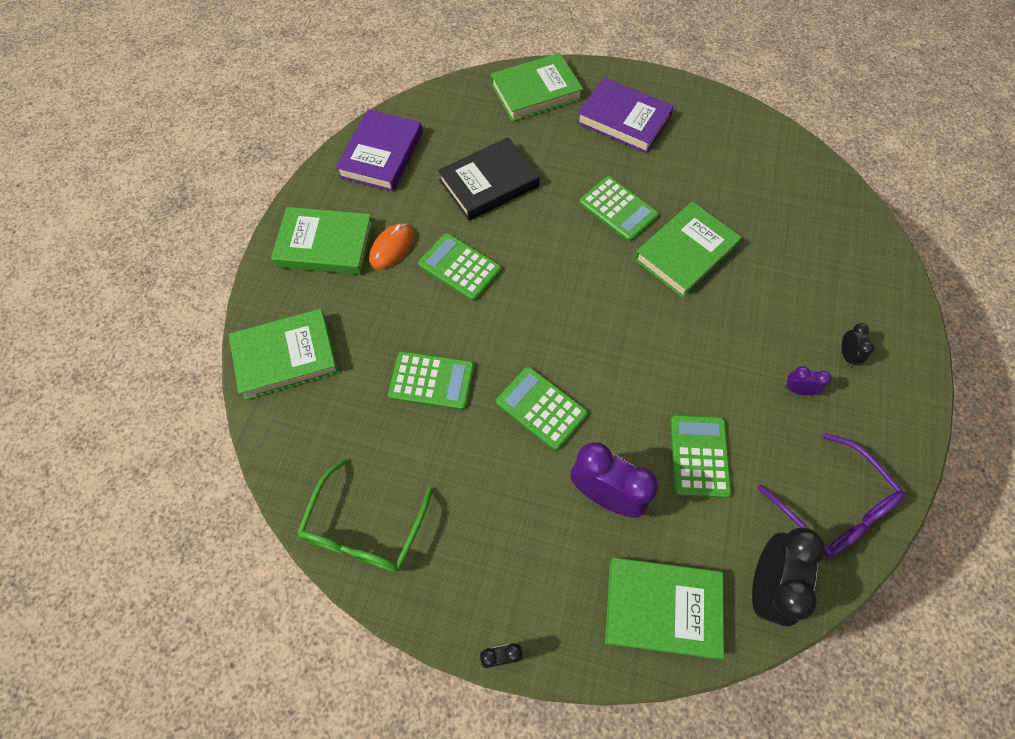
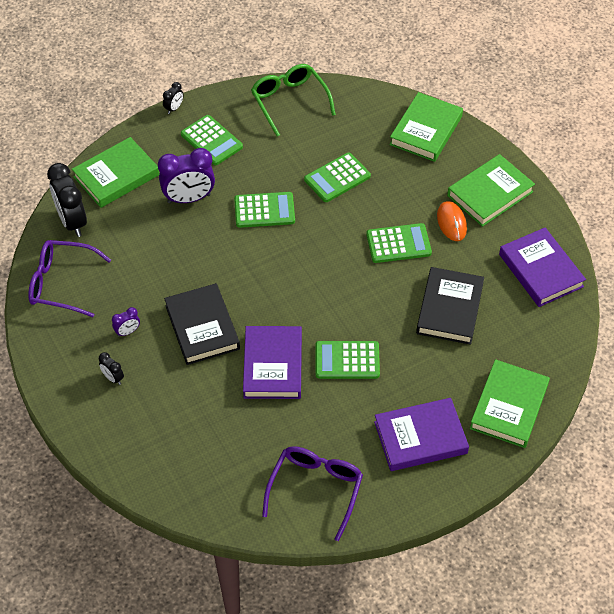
camera: 135 degrees right, 10 degrees down
(685, 252) = (273, 365): green book -> purple book
(699, 456) = (156, 253): green calculator -> green calculator (211, 141)
(718, 336) = (202, 327): none -> black book
(740, 144) = (315, 490): none -> purple glasses

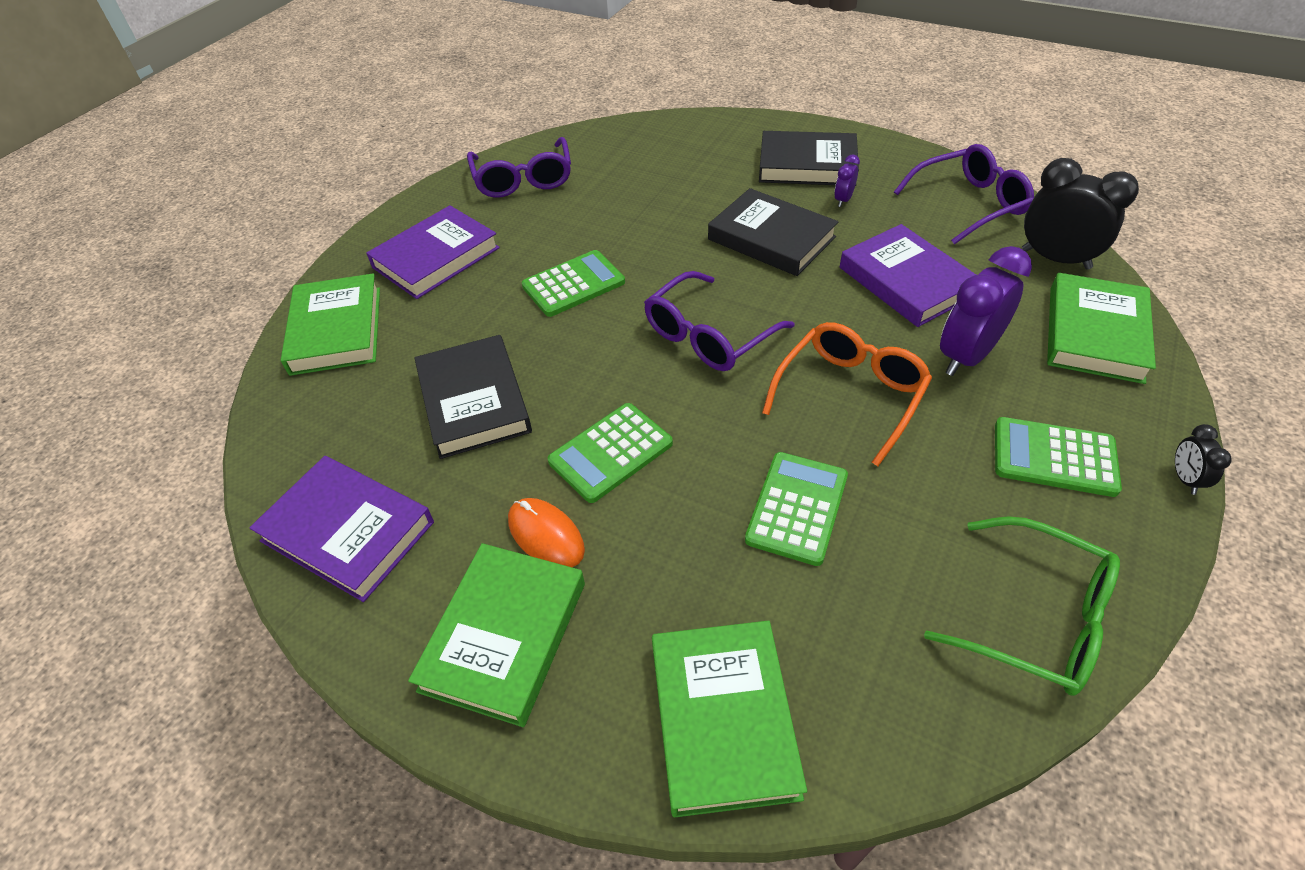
camera: 150 degrees right, 5 degrees down
(113, 378) = (807, 165): black clock -> black book
(264, 210) = (849, 396): green calculator -> orange glasses
(273, 365) = (656, 243): purple book -> purple book (906, 281)
(299, 280) = (709, 335): none -> purple glasses

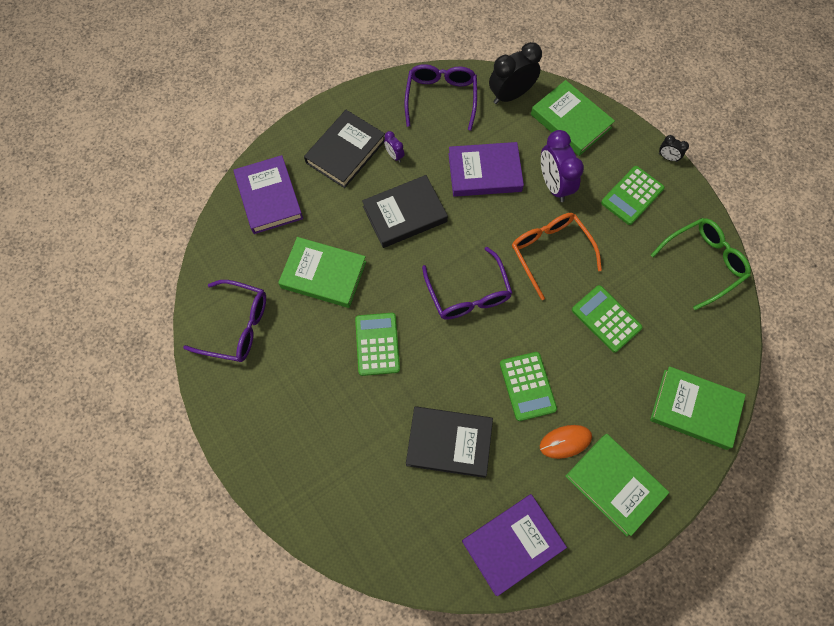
camera: 65 degrees left, 20 degrees up
(336, 330) = (332, 507): green book -> green book (323, 275)
(436, 257) = (293, 418): purple book -> purple book (269, 197)

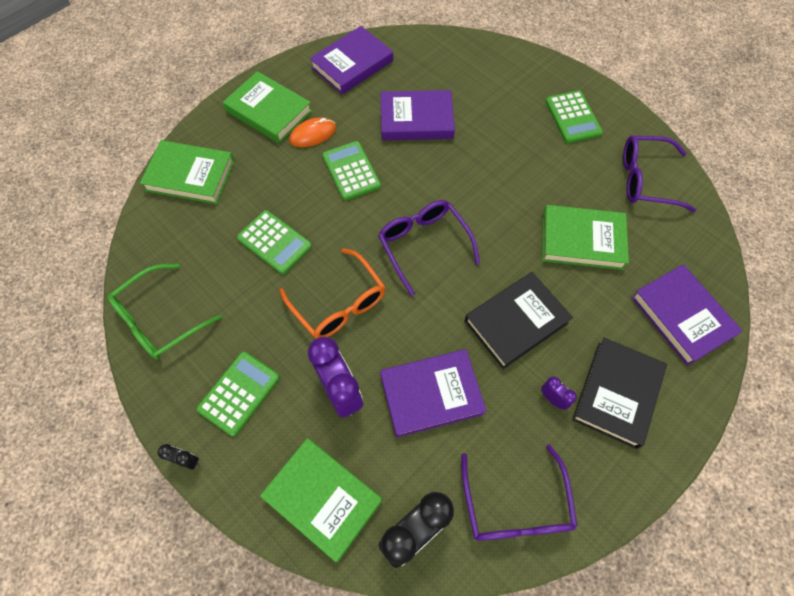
camera: 170 degrees right, 5 degrees down
(377, 344) = (503, 185): green calculator -> green calculator (572, 117)
(449, 442) = (416, 119): black book -> purple book

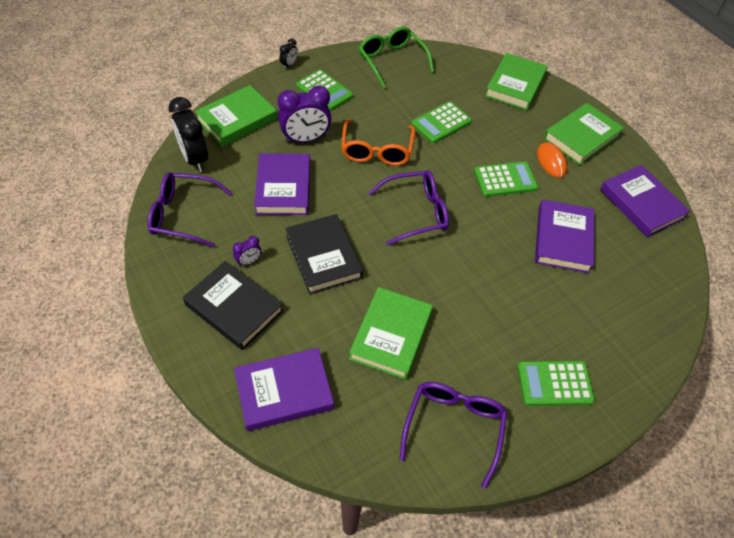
camera: 100 degrees right, 10 degrees down
(338, 303) = (377, 150): orange glasses -> orange glasses turned 60 degrees counterclockwise

